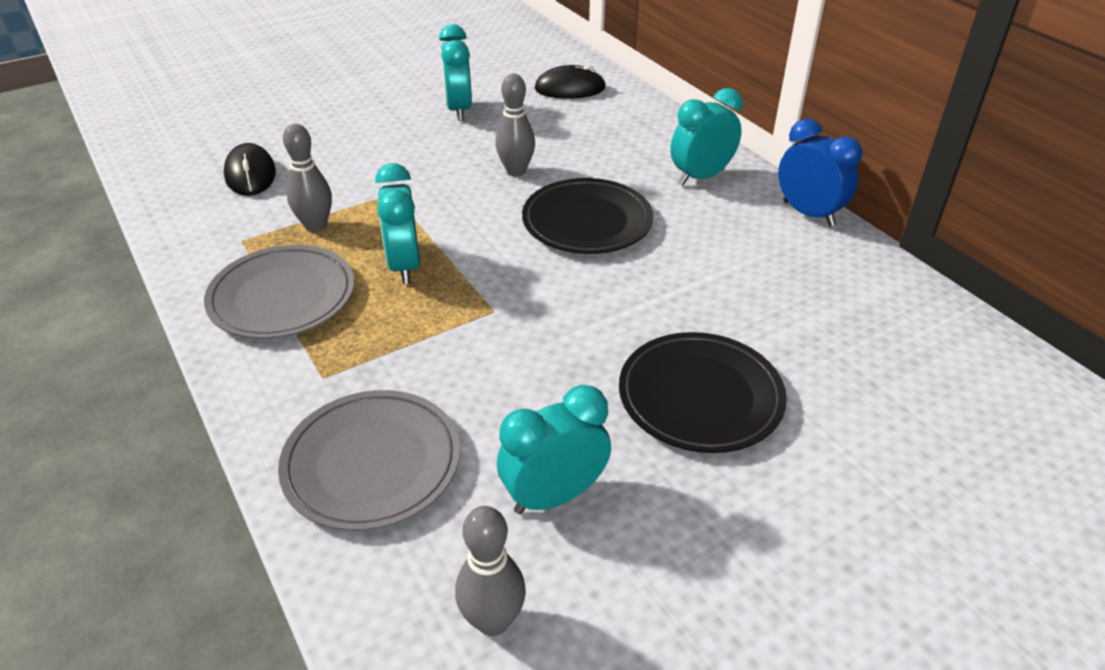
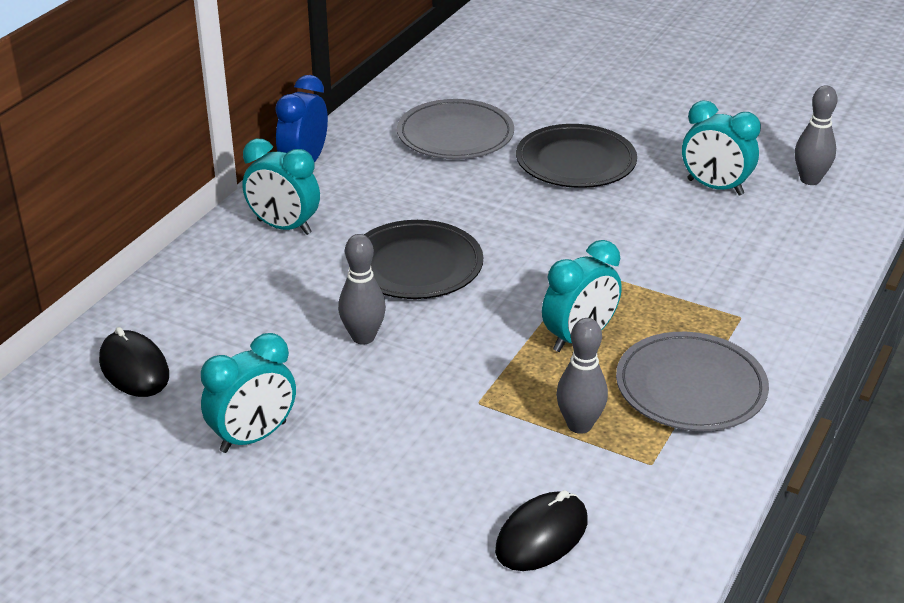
camera: 120 degrees left, 5 degrees down
(372, 463) = (777, 259): grey plate -> grey plate (455, 135)

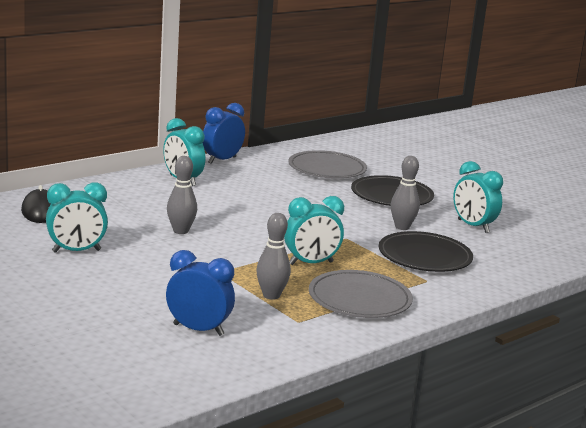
camera: 20 degrees right, 15 degrees down
(416, 265) = (243, 212): black plate -> black plate (424, 256)
(541, 536) = (198, 330): black mouse -> blue clock
(810, 180) = (543, 238): grey bowling pin -> grey bowling pin (402, 227)

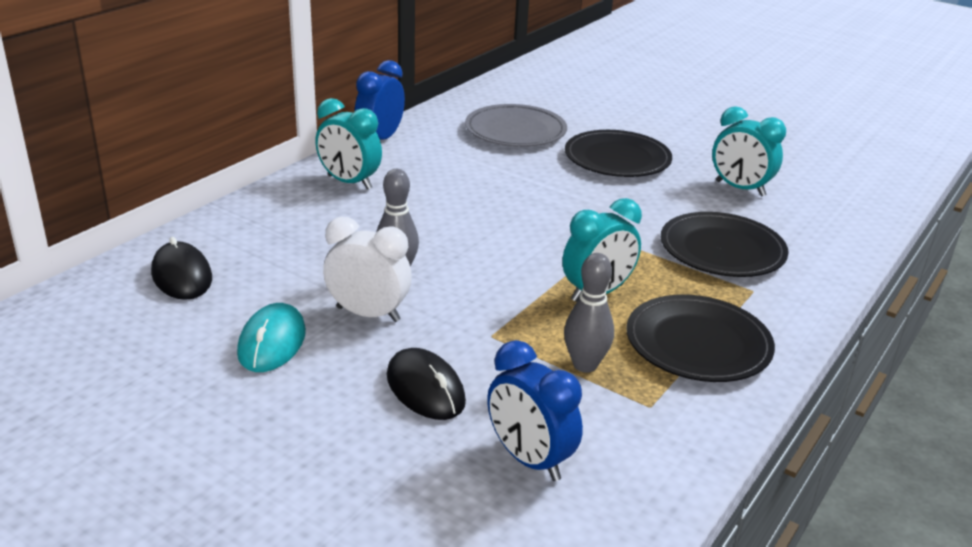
camera: 15 degrees left, 10 degrees up
(76, 251) = (272, 342): turquoise clock -> turquoise mouse
(146, 248) = (368, 314): none -> white clock
(157, 288) = (425, 389): none -> black mouse
(198, 330) = (529, 459): blue clock -> blue clock turned 135 degrees counterclockwise
(359, 299) = (698, 344): grey plate -> black plate
(402, 227) = (663, 207): grey bowling pin -> none

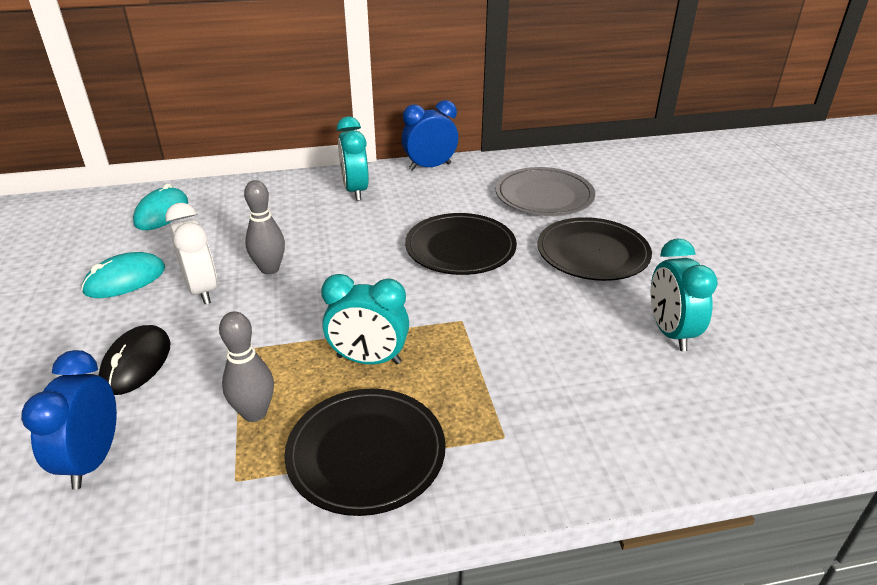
camera: 45 degrees right, 5 degrees up
(182, 276) = (162, 213): black mouse -> turquoise mouse
(722, 250) = (543, 382): black plate -> black plate (460, 248)

